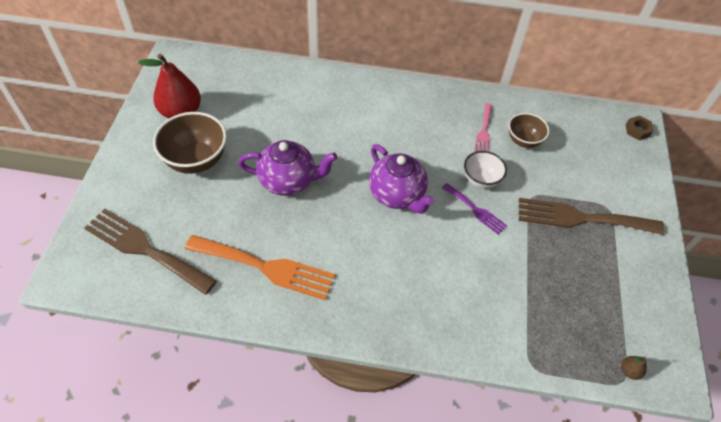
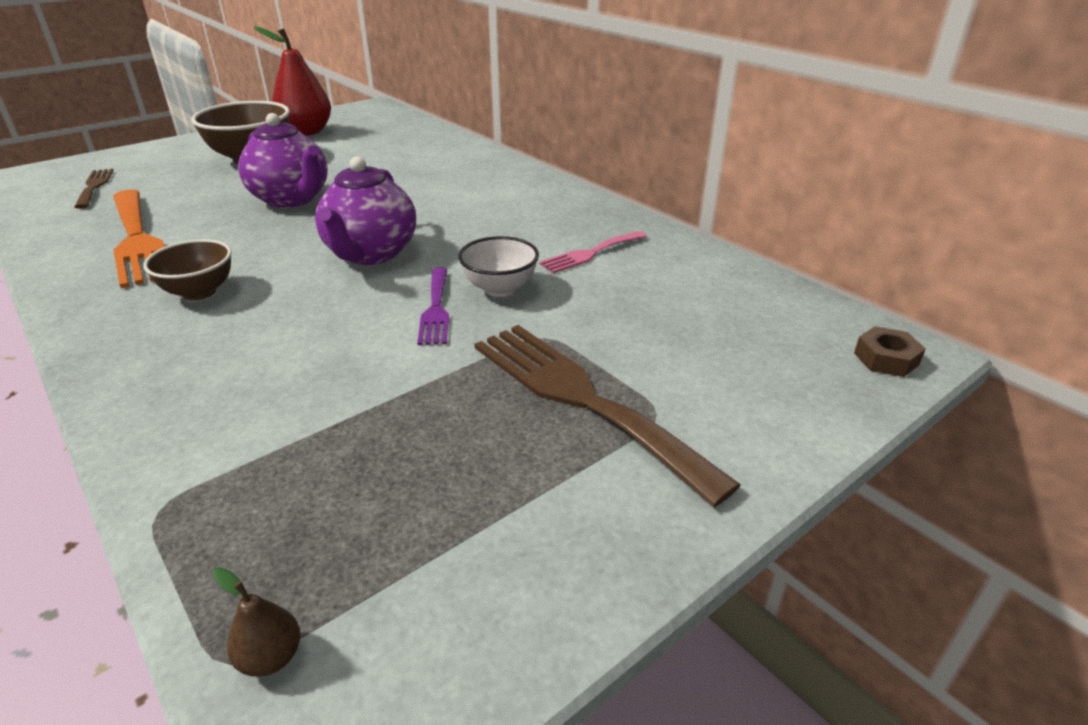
camera: 45 degrees right, 20 degrees down
(145, 249) = (94, 186): brown fork -> brown fork, size x0.53
(523, 141) = (636, 283): brown bowl -> brown bowl (199, 292)

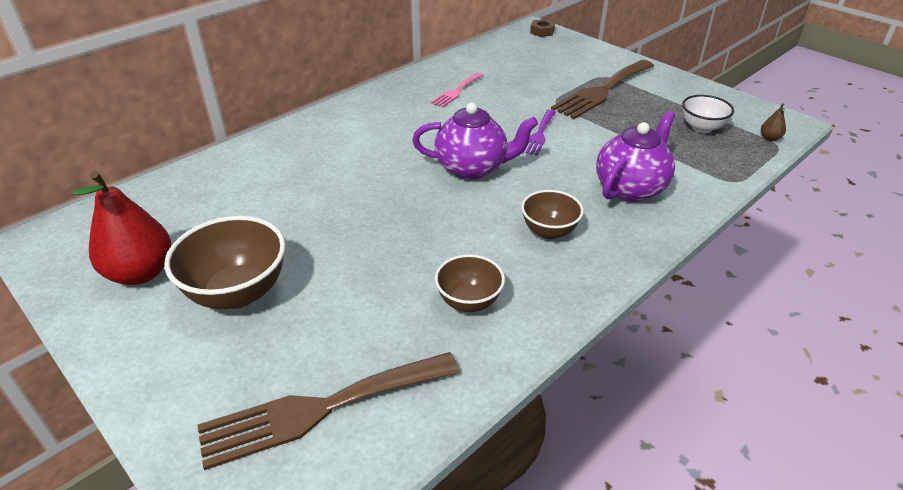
camera: 95 degrees left, 5 degrees up
(94, 186) = (321, 409): brown fork -> brown fork, size x1.89
(137, 240) = (469, 301): orange fork -> brown bowl
(292, 199) = (367, 230): purple teapot -> purple teapot (631, 188)
(436, 309) = (539, 134): purple fork -> purple fork turned 120 degrees clockwise
(500, 288) = (508, 117): white bowl -> white bowl (701, 128)
(590, 253) = (456, 91): pink fork -> pink fork turned 75 degrees clockwise

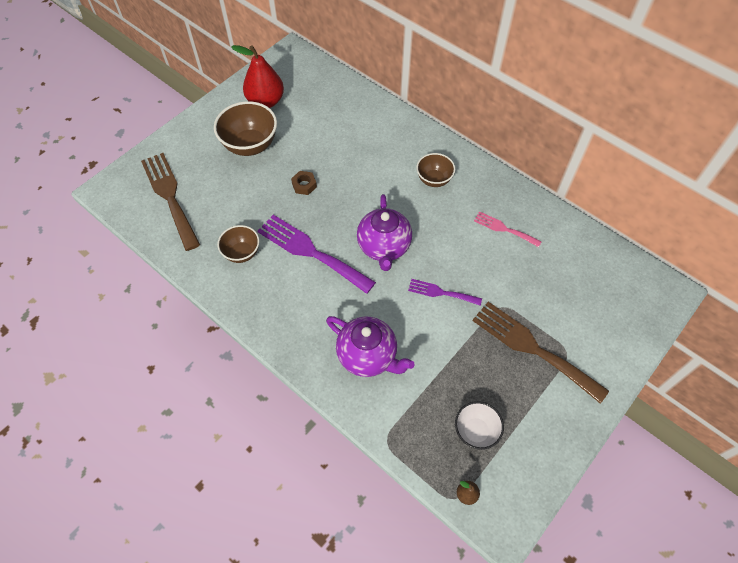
camera: 85 degrees right, 20 degrees up
(473, 229) = (311, 252): none -> purple fork
(542, 31) = (661, 298): brown nut -> brown nut (304, 185)
(549, 231) = (310, 297): brown bowl -> brown bowl (434, 180)

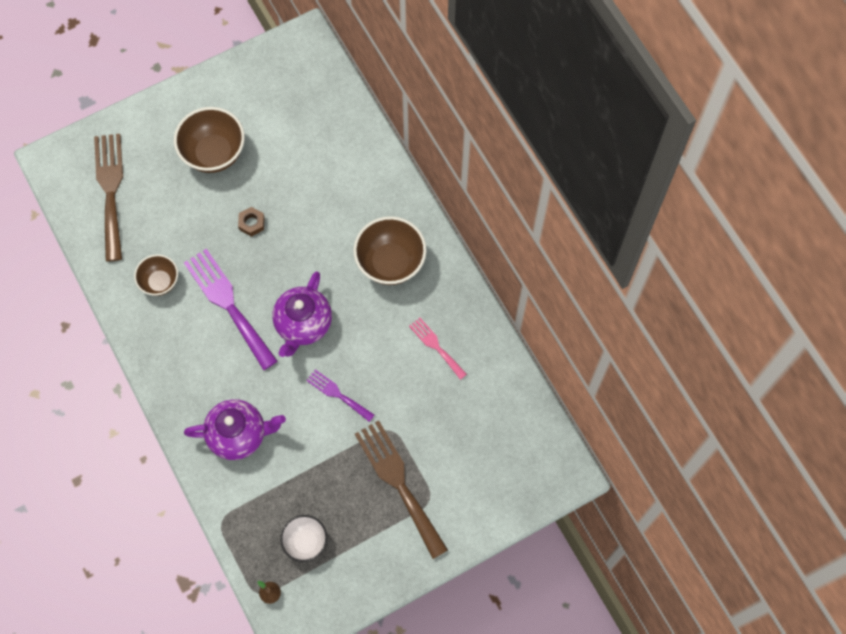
camera: 20 degrees right, 10 degrees up
(265, 101) = (251, 100): red pear -> none
(368, 356) = (239, 435): purple teapot -> purple teapot turned 60 degrees counterclockwise
(434, 180) = (390, 263): brown bowl -> brown bowl, size x1.65

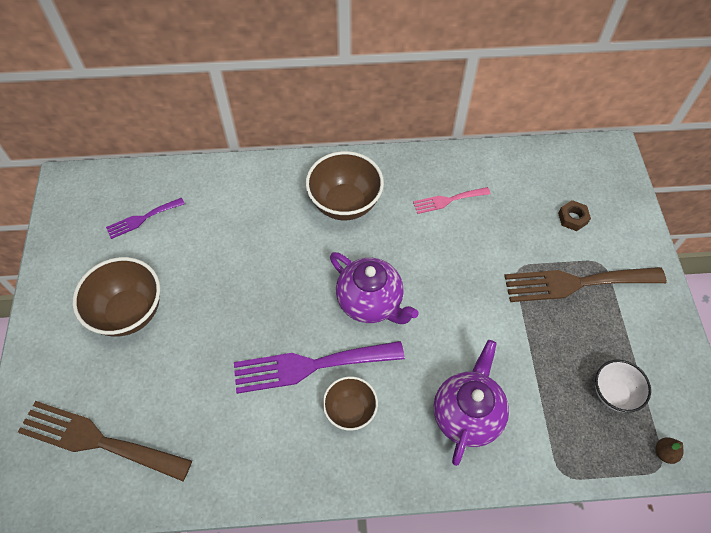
camera: 65 degrees left, 10 degrees down
(160, 282) = (244, 429): brown bowl -> brown bowl (350, 410)
(251, 223) = (231, 307): brown nut -> brown nut (572, 218)
(337, 394) = (461, 300): purple fork -> purple fork (142, 219)

